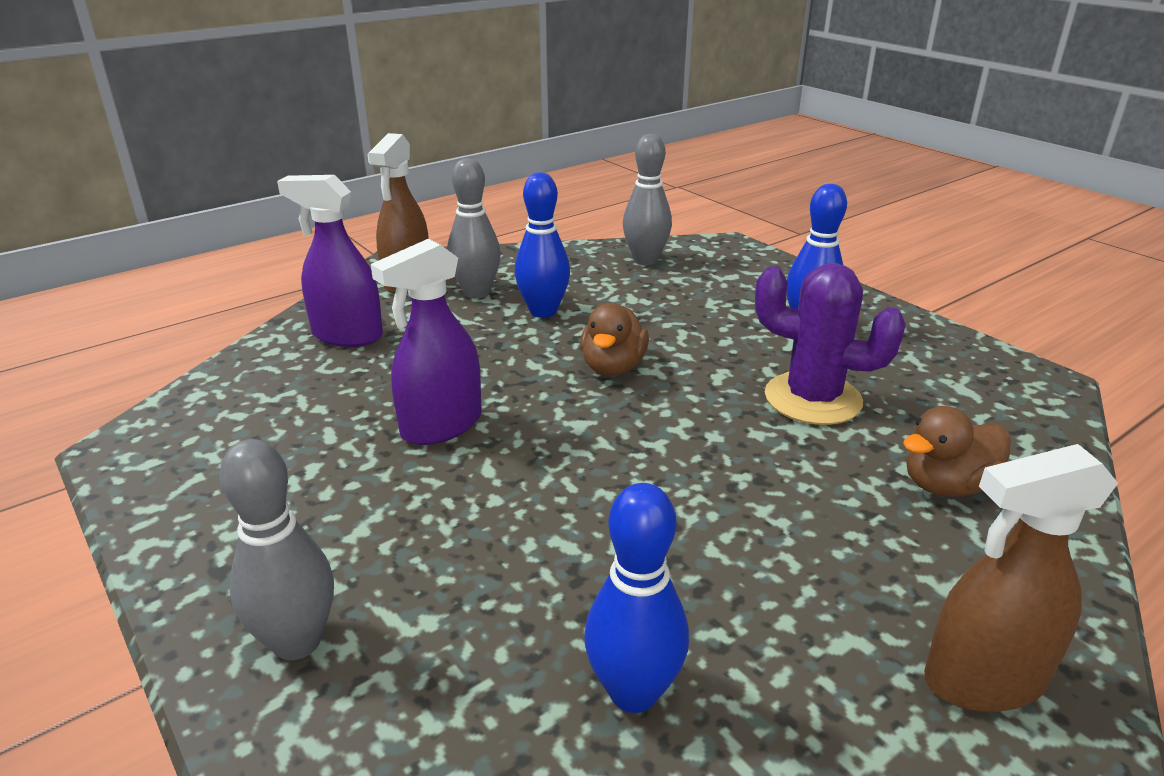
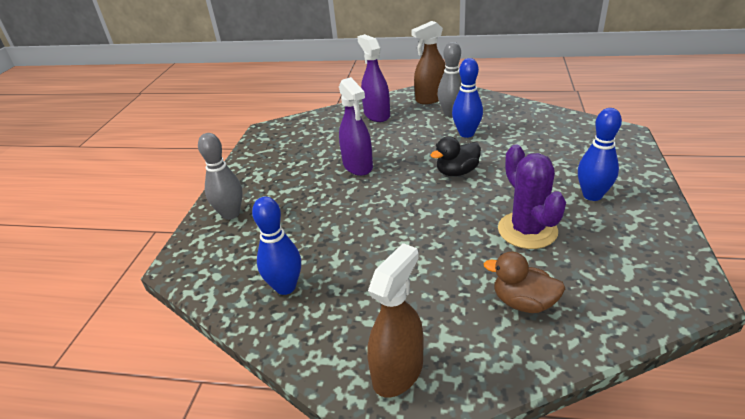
camera: 50 degrees right, 5 degrees up
(441, 426) = (358, 166): purple spray bottle -> purple spray bottle turned 120 degrees counterclockwise
(613, 367) = (457, 172): brown duck -> black duck
(645, 260) = (559, 125): grey bowling pin -> none
(983, 680) = (398, 371): brown spray bottle -> brown spray bottle turned 90 degrees clockwise

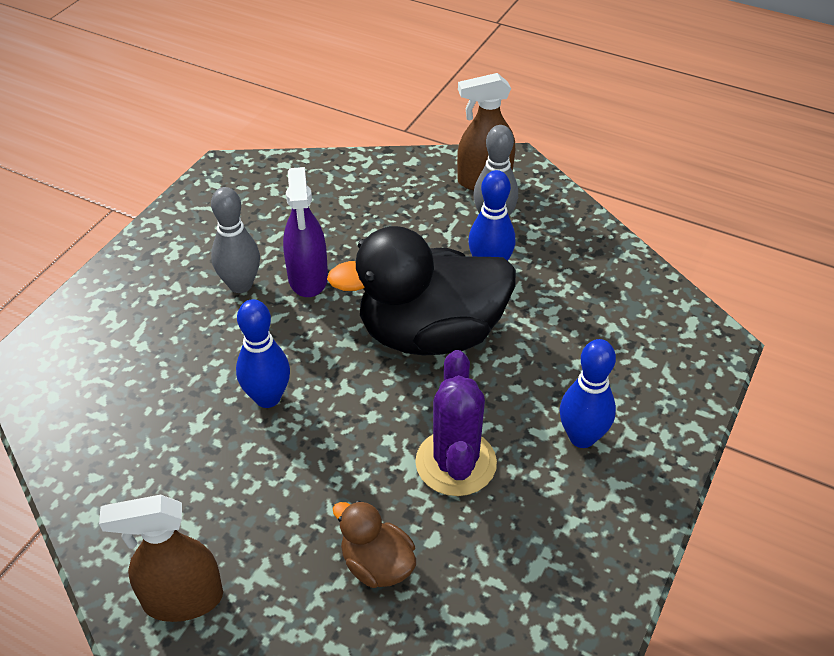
camera: 15 degrees right, 10 degrees up
(231, 214) = (110, 306): grey bowling pin -> grey bowling pin (240, 285)
(285, 287) = (121, 442): blue bowling pin -> blue bowling pin (267, 398)
(376, 115) = (388, 189): purple spray bottle -> none
(398, 371) = (182, 599): brown spray bottle -> brown spray bottle turned 150 degrees counterclockwise
(457, 172) = (430, 334): black duck -> black duck, size x2.16

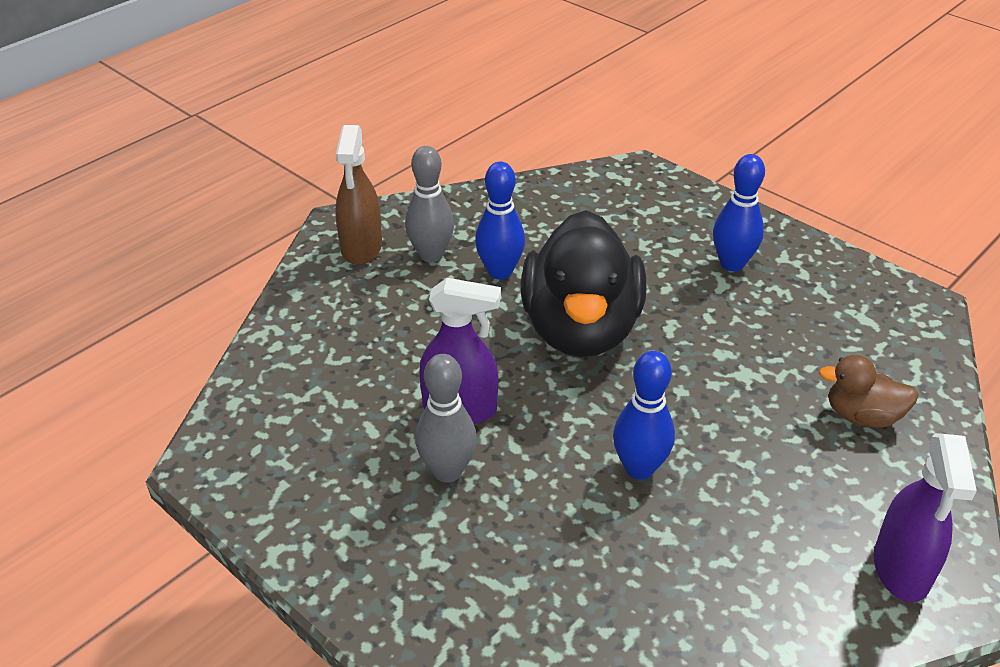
camera: 75 degrees left, 5 degrees down
(182, 599) = (901, 569): brown spray bottle -> purple spray bottle
(377, 565) = (862, 416): brown duck -> brown duck turned 45 degrees clockwise
(456, 463) = (750, 344): purple cactus -> none

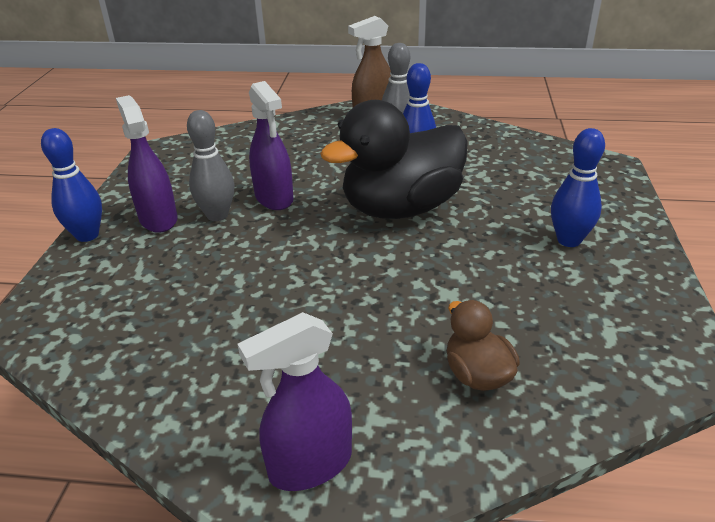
camera: 55 degrees right, 5 degrees down
(399, 527) = (158, 219): none -> purple spray bottle
(639, 468) = (291, 283): blue bowling pin -> blue bowling pin (87, 235)

